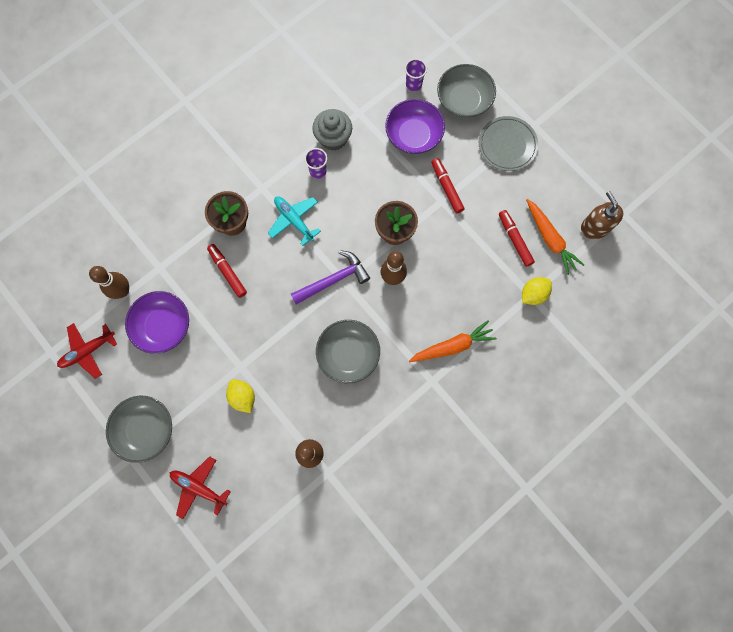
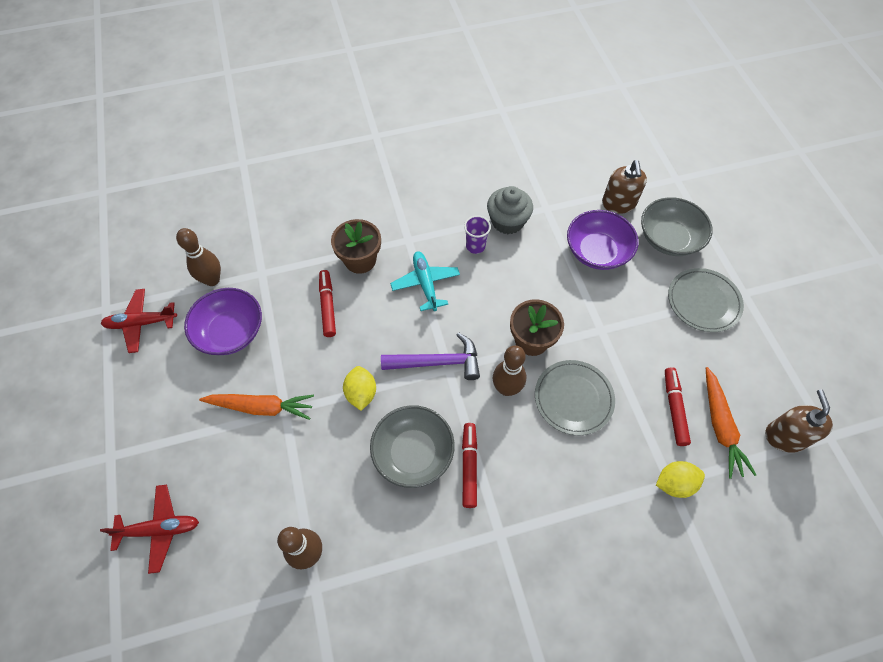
camera: 25 degrees right, 15 degrees down
(146, 429) = (145, 433): grey bowl -> none
(199, 487) = (159, 529): red plane -> red plane turned 120 degrees clockwise
(243, 397) = (268, 446): yellow lemon -> yellow lemon (361, 393)
(413, 84) = (618, 203): purple cup -> brown soap dispenser
(443, 263) = (573, 398): none -> grey plate
(446, 187) = (613, 318): red marker -> red marker (469, 466)
(452, 346) = (544, 501): orange carrot -> orange carrot (261, 407)

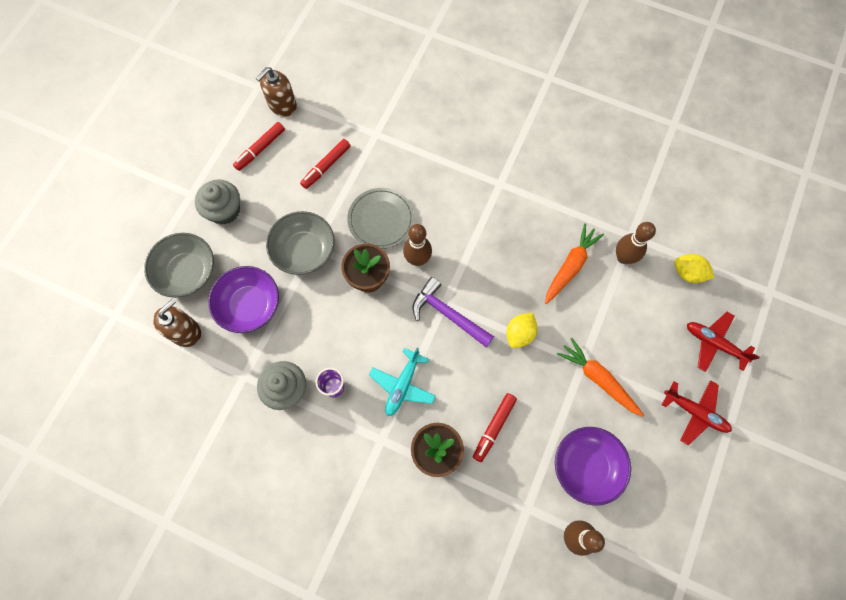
camera: 140 degrees left, 10 degrees up
(141, 323) = (657, 537): red plane -> red plane (695, 412)
(413, 453) = (515, 266): grey bowl -> grey bowl (304, 251)
(469, 466) = (486, 231): red marker -> red marker (260, 149)
(674, 483) = (374, 132): yellow lemon -> yellow lemon (688, 273)
(703, 301) = (224, 210): grey plate -> grey cupcake
(720, 426) = (312, 137): orange carrot -> orange carrot (570, 266)

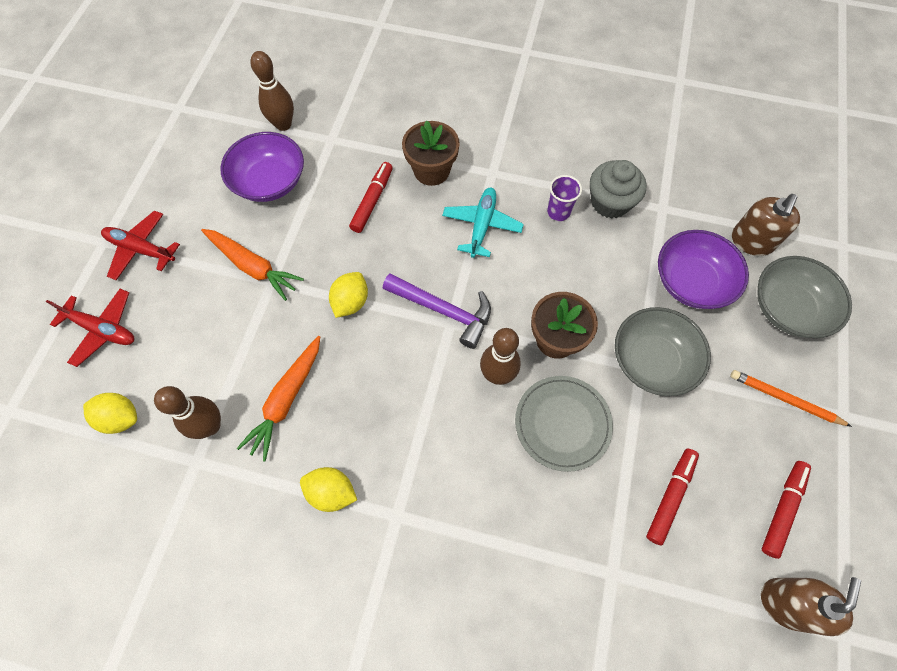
camera: 170 degrees right, 5 degrees down
(224, 210) = (784, 399): grey cupcake -> orange pencil
(541, 203) = (331, 492): none -> yellow lemon

